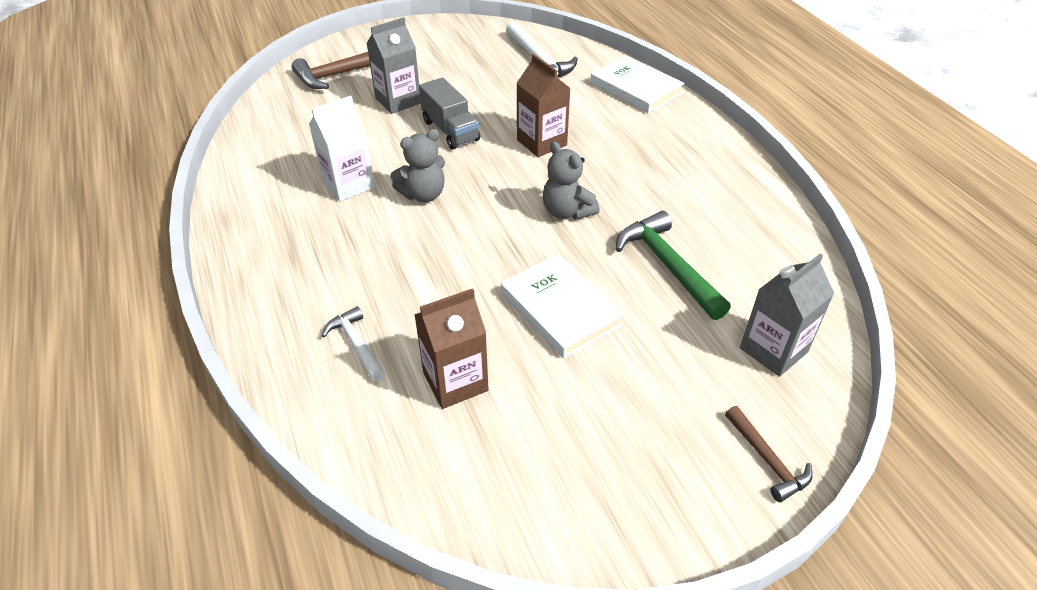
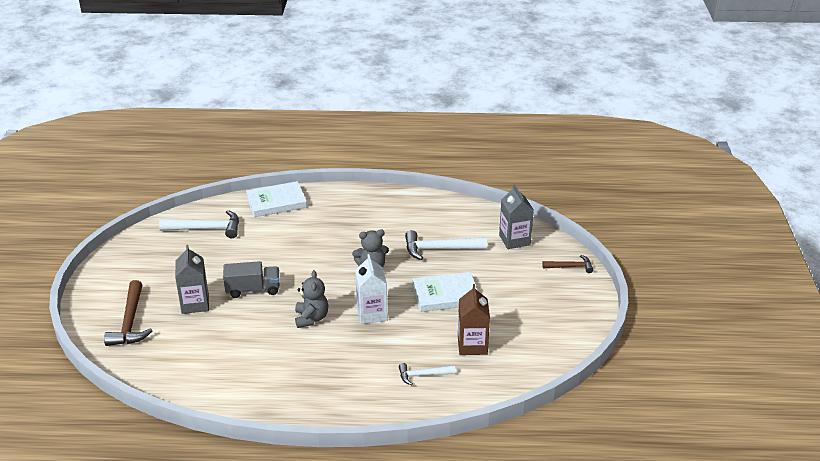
camera: 65 degrees left, 10 degrees down
(348, 185) = (274, 348): white carton -> white carton (372, 313)
(541, 142) = (299, 256): brown carton -> none
(667, 265) = (439, 249): green hammer -> white hammer

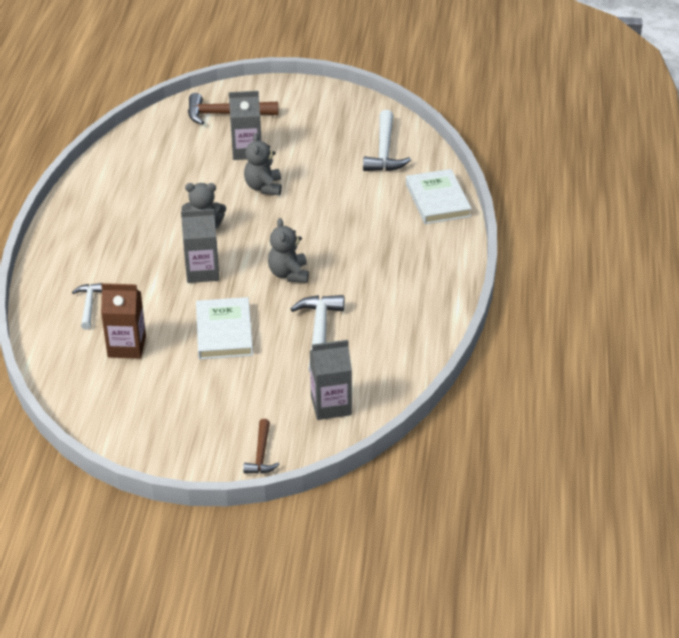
camera: 95 degrees right, 5 degrees up
(253, 289) = (264, 187): grey truck -> grey teddy bear
(372, 313) = (202, 272): white carton -> grey carton

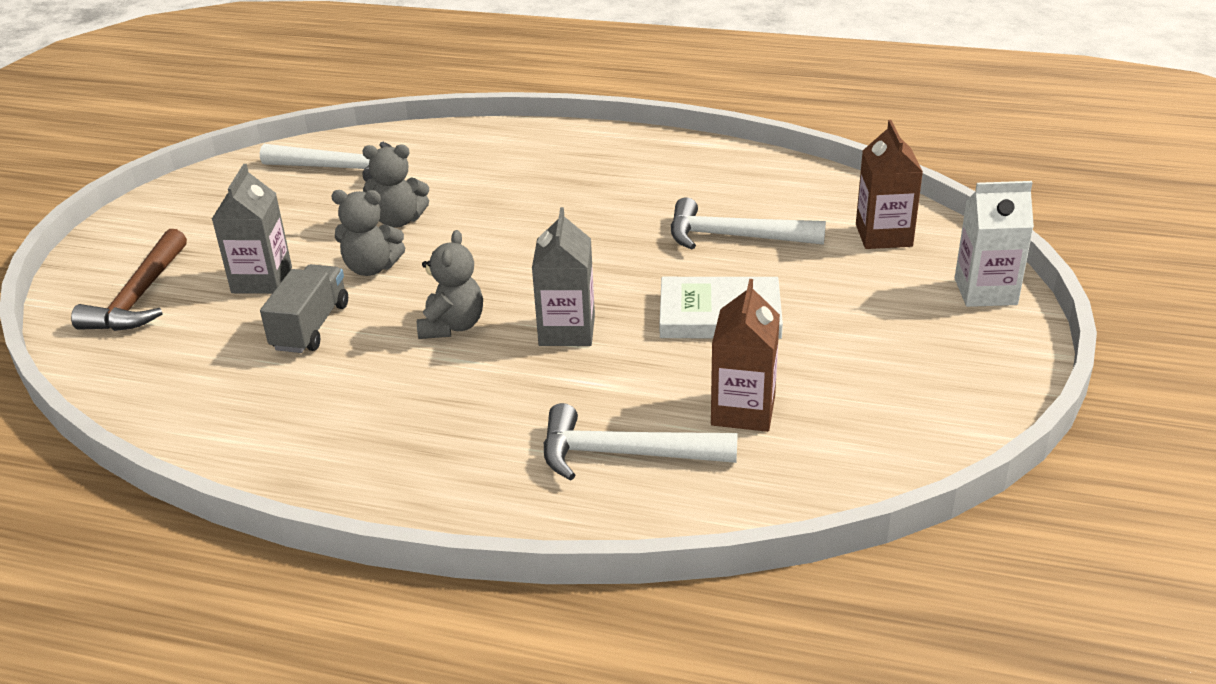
camera: 80 degrees left, 5 degrees down
(89, 305) = (624, 454): white hammer -> white hammer, size x1.69
(201, 178) = (311, 327): none -> grey truck
(261, 454) = (985, 291): brown hammer -> white carton
(289, 274) = (597, 255): grey teddy bear -> grey teddy bear (398, 220)
(331, 405) = (883, 235): grey carton -> brown carton
(438, 200) = (474, 140): white book -> none

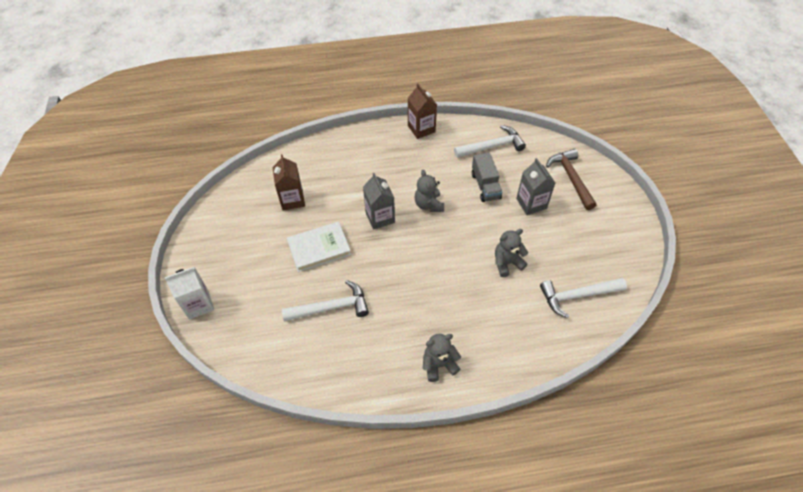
camera: 155 degrees right, 20 degrees up
(371, 268) = (491, 226): grey teddy bear -> grey teddy bear (439, 364)
(624, 454) = (328, 168): white hammer -> white hammer (492, 146)
(883, 235) = (253, 335): brown carton -> brown carton (421, 129)

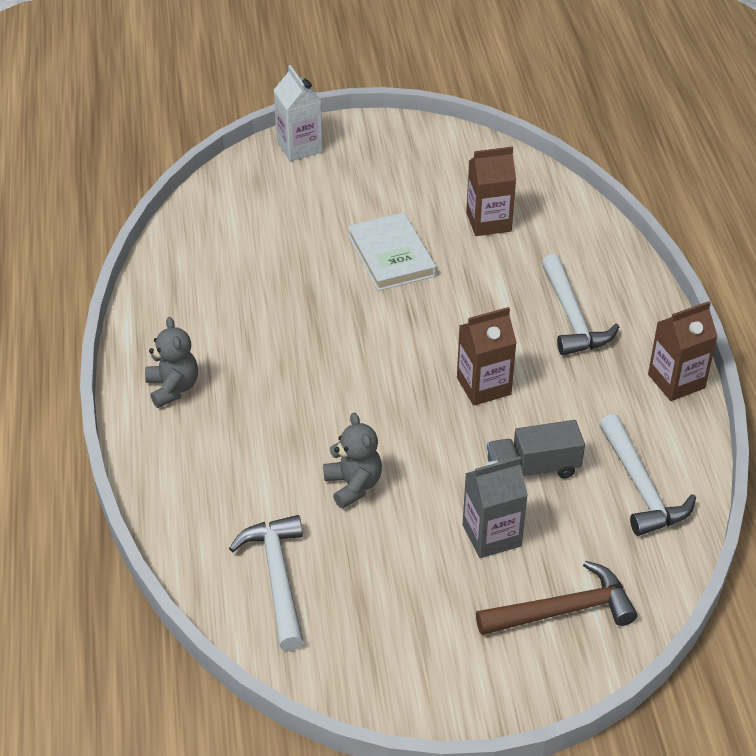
camera: 90 degrees right, 10 degrees down
(331, 307) = (283, 273): white hammer -> white hammer (572, 317)
(380, 217) = (453, 324): grey carton -> none
(428, 205) = (483, 386): grey teddy bear -> brown carton

